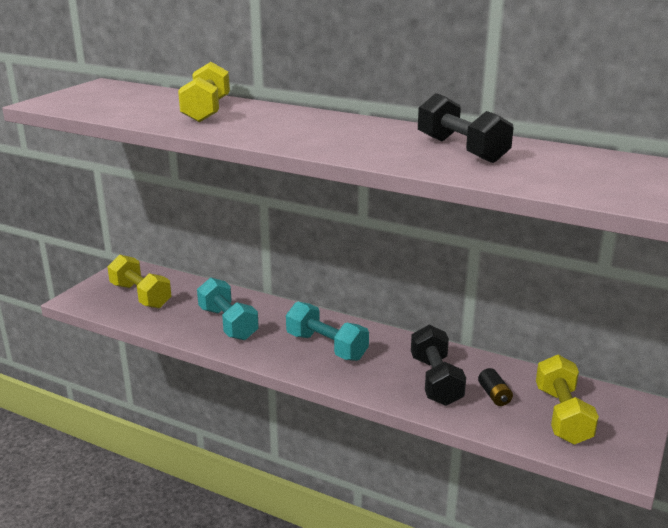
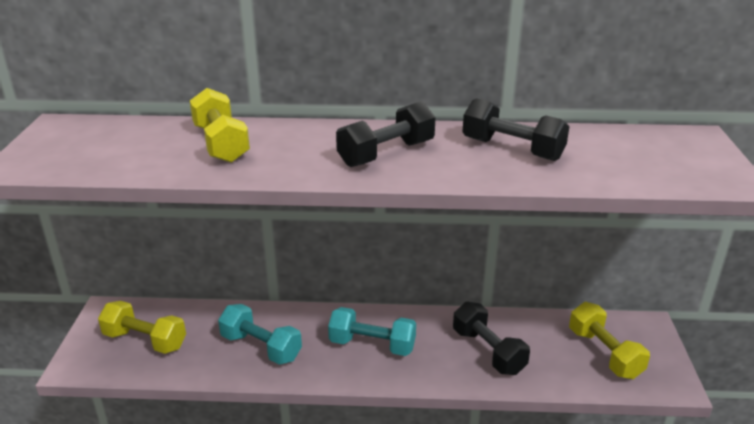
camera: 25 degrees left, 5 degrees up
(336, 135) = (386, 154): none -> black dumbbell
(494, 395) = (543, 351): black battery -> none

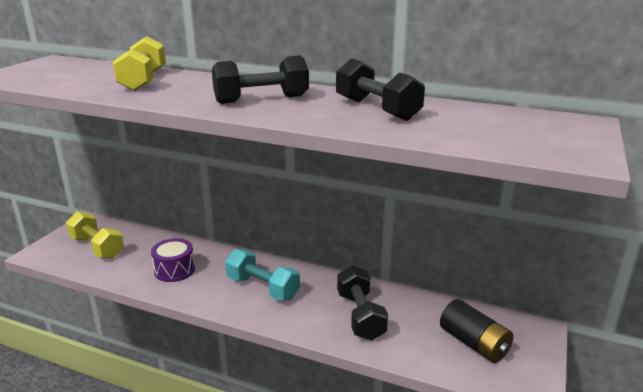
camera: 20 degrees right, 5 degrees down
(261, 347) = (174, 270): turquoise dumbbell -> purple drum
(604, 353) = (474, 344): yellow dumbbell -> black battery

